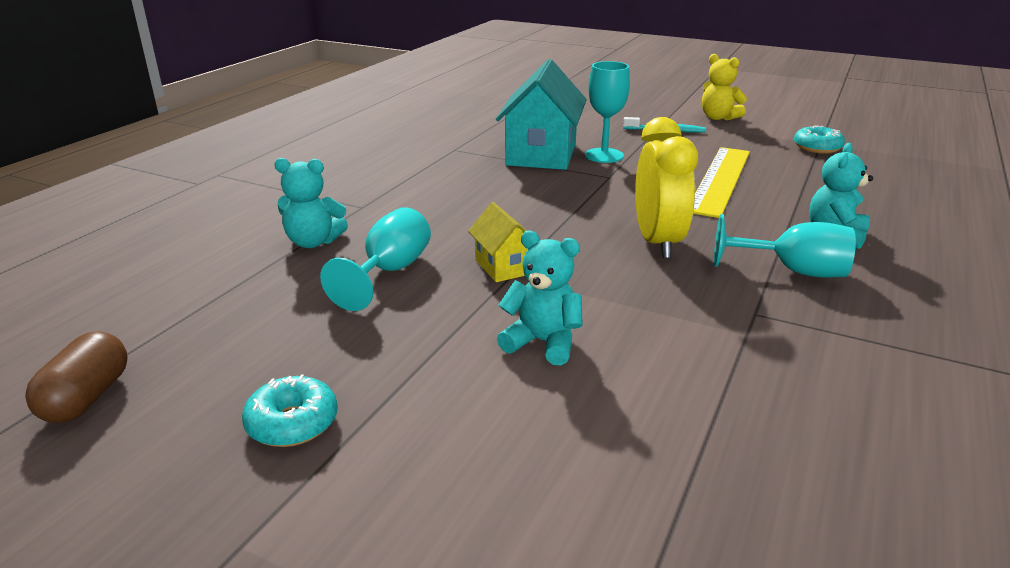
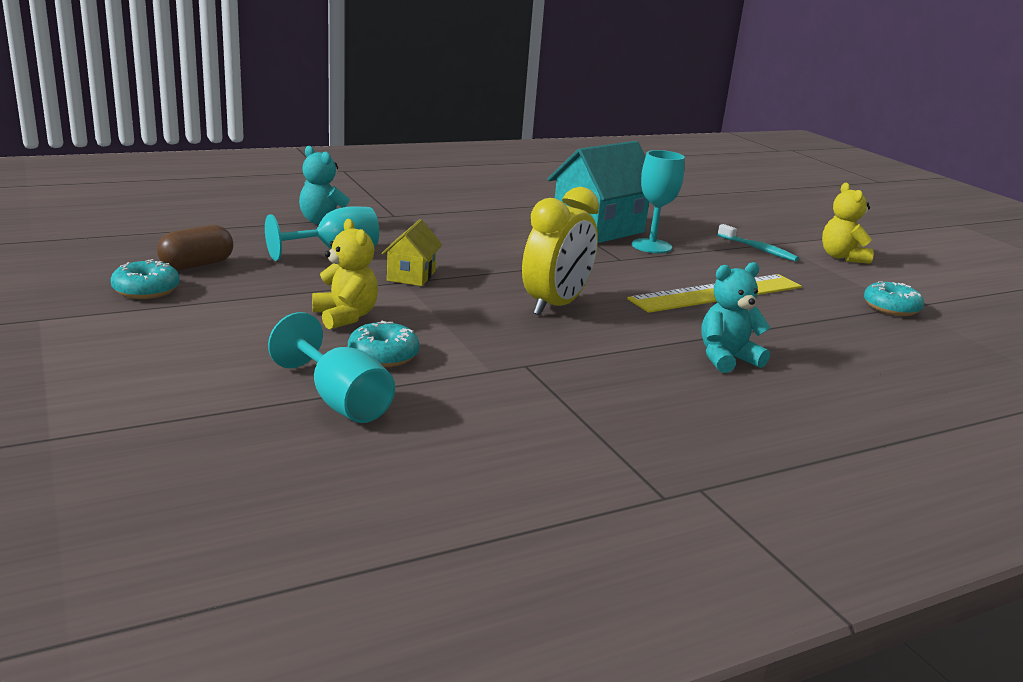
camera: 35 degrees right, 5 degrees down
(87, 398) = (85, 243): brown capsule -> brown capsule (197, 265)
(542, 342) = (345, 317): turquoise teddy bear -> yellow teddy bear
(654, 368) = (383, 355): none -> turquoise donut
(793, 271) = (623, 360): turquoise goblet -> turquoise goblet (340, 401)

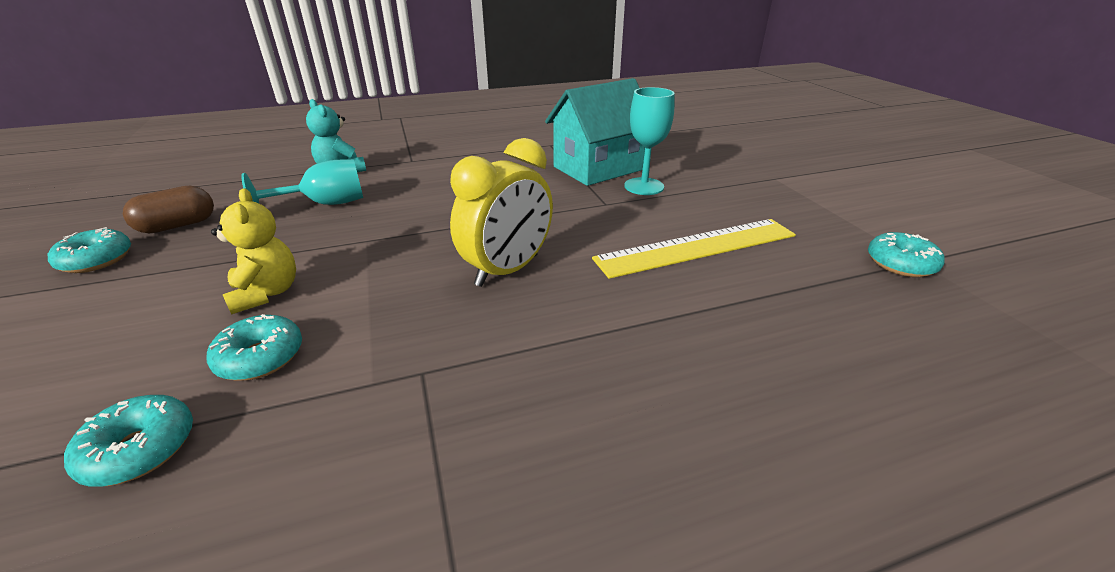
camera: 10 degrees right, 10 degrees up
(340, 401) = (140, 449): turquoise goblet -> turquoise donut
(411, 276) = (378, 232): yellow house -> none
(726, 359) = (682, 356): turquoise teddy bear -> none
(758, 249) = (755, 186): turquoise toothbrush -> none
(842, 257) = (844, 193): yellow teddy bear -> none

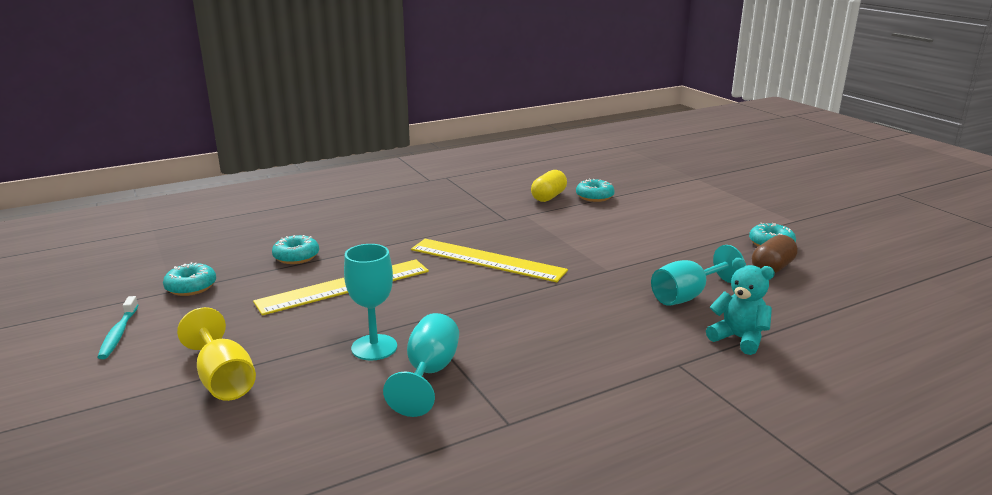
camera: 170 degrees right, 10 degrees down
(250, 466) = (548, 197): none -> yellow capsule
(260, 357) = (588, 217): turquoise donut -> turquoise donut (296, 257)
(266, 293) = (627, 238): yellow teddy bear -> none
(507, 270) = (487, 260): yellow clock -> yellow ruler
(597, 168) = (429, 373): turquoise house -> turquoise goblet
(756, 175) = (223, 380): none -> yellow goblet
(902, 215) = (118, 334): none -> turquoise toothbrush

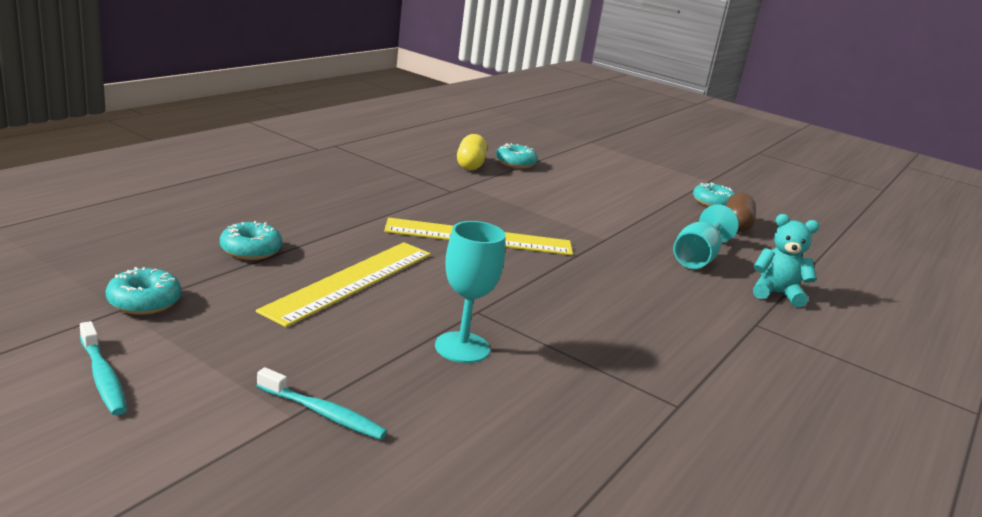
camera: 30 degrees left, 0 degrees up
(223, 380) = (323, 413): yellow goblet -> turquoise toothbrush
(429, 373) = (550, 367): turquoise goblet -> none

